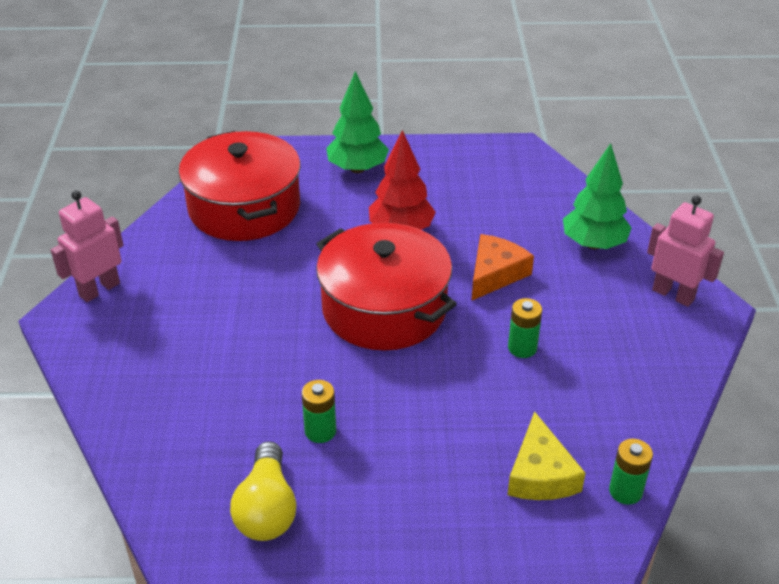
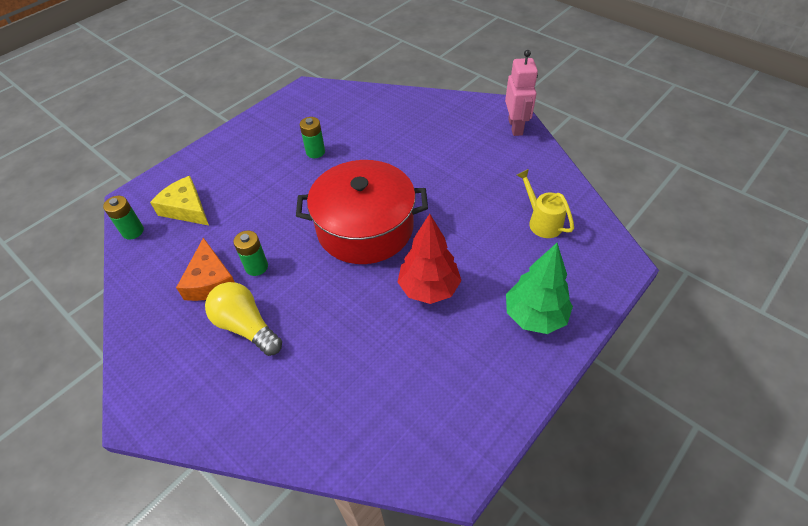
camera: 135 degrees right, 10 degrees up
(244, 207) = (542, 221): red pot -> yellow watering can
(267, 509) = (299, 115): yellow light bulb -> yellow light bulb (246, 326)
(495, 274) = (326, 306): orange cheese -> orange cheese (210, 280)
(593, 244) = (280, 399): green tree -> none
(673, 294) = (179, 398): pink robot -> none

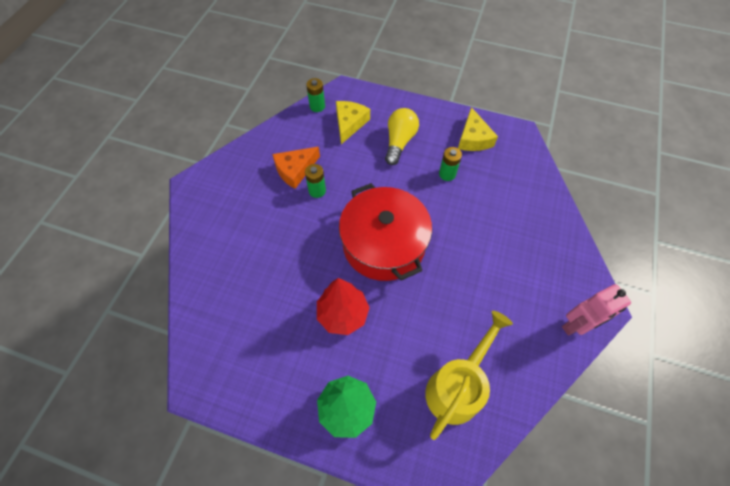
camera: 65 degrees right, 10 degrees up
(246, 326) = (267, 209): yellow light bulb -> yellow light bulb (399, 142)
(288, 119) = (473, 138): none -> yellow cheese
(542, 221) = (457, 386): yellow watering can -> yellow watering can, size x1.66

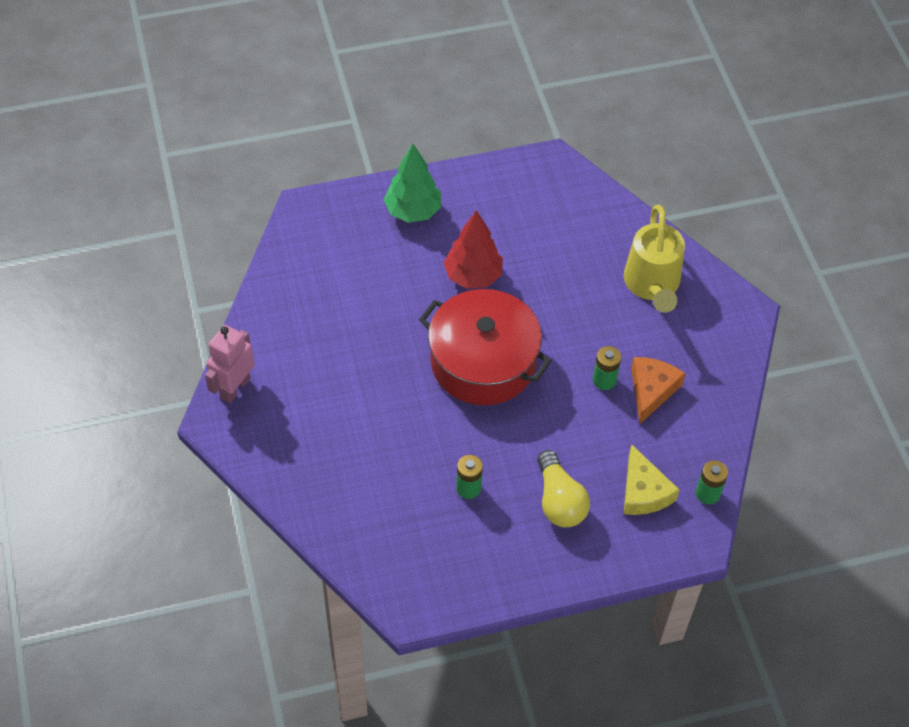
camera: 145 degrees right, 5 degrees down
(457, 386) = (326, 275): yellow watering can -> yellow watering can (652, 285)
(473, 138) = (467, 563): yellow cheese -> none

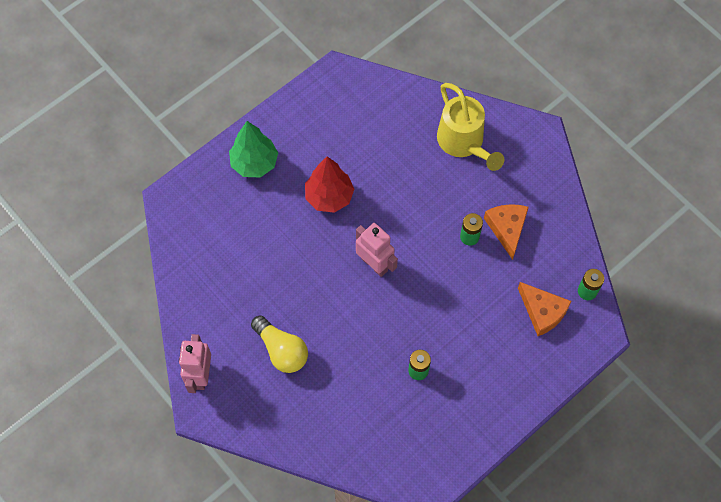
camera: 25 degrees left, 10 degrees up
(483, 362) = (374, 264): red pot -> pink robot
(559, 501) = (488, 348): yellow light bulb -> yellow light bulb (281, 350)
(643, 491) = (542, 311): yellow cheese -> orange cheese

